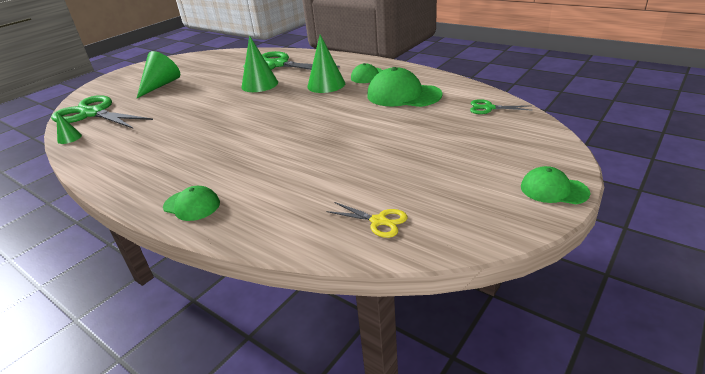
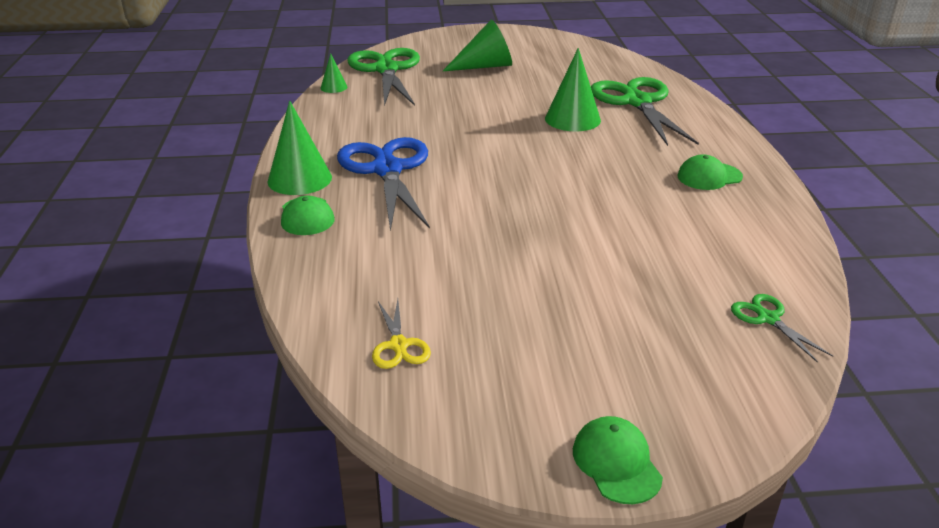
camera: 45 degrees right, 0 degrees up
(198, 155) = (387, 170): none -> blue scissors
(326, 85) = (638, 161): green cone -> green cone (299, 179)
(403, 95) = (698, 230): green cap -> none

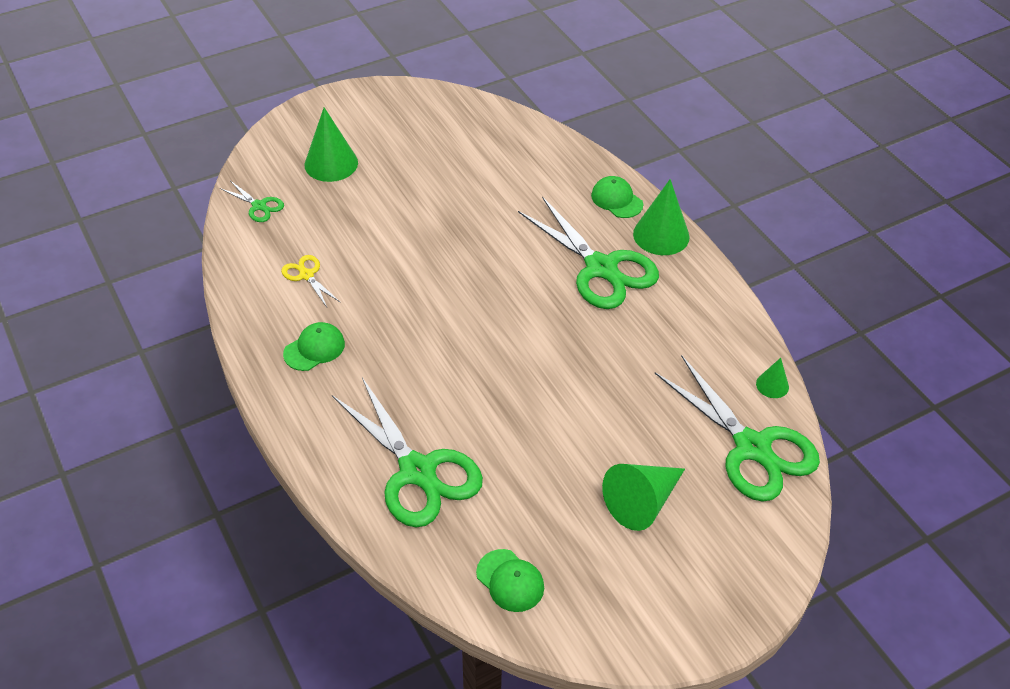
camera: 155 degrees right, 15 degrees up
(387, 170) = (601, 268): blue scissors -> green scissors
(398, 345) = (476, 127): yellow scissors -> yellow scissors (306, 275)
(572, 119) = (477, 407): green cone -> green cone (331, 163)
(616, 463) = (333, 102): green cap -> green cap (510, 580)

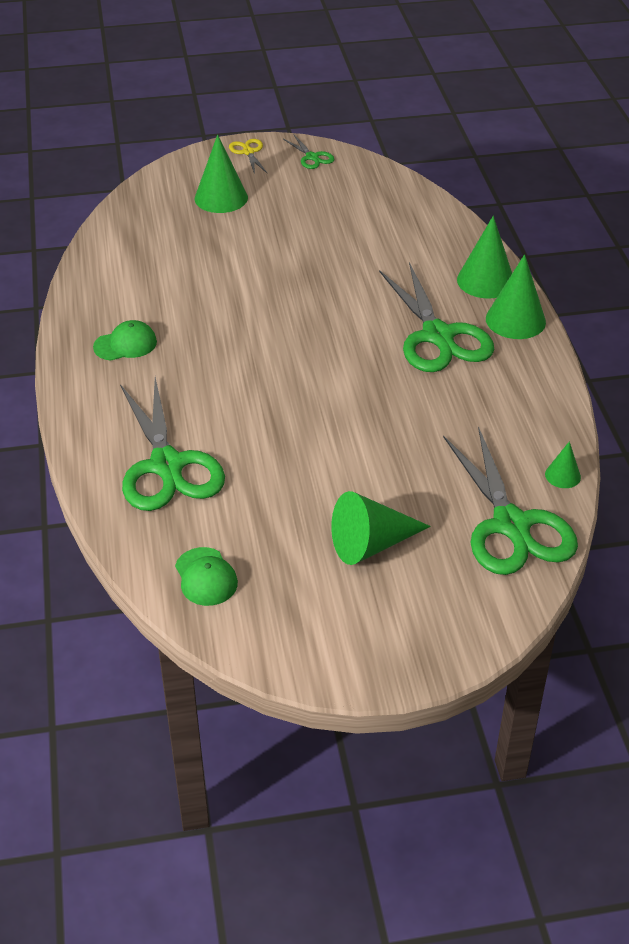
camera: 20 degrees right, 5 degrees down
(259, 206) = (136, 219): green scissors -> green scissors (312, 157)
(306, 275) = (150, 284): yellow scissors -> yellow scissors (248, 152)
(616, 200) = (485, 281): green cap -> green cone

